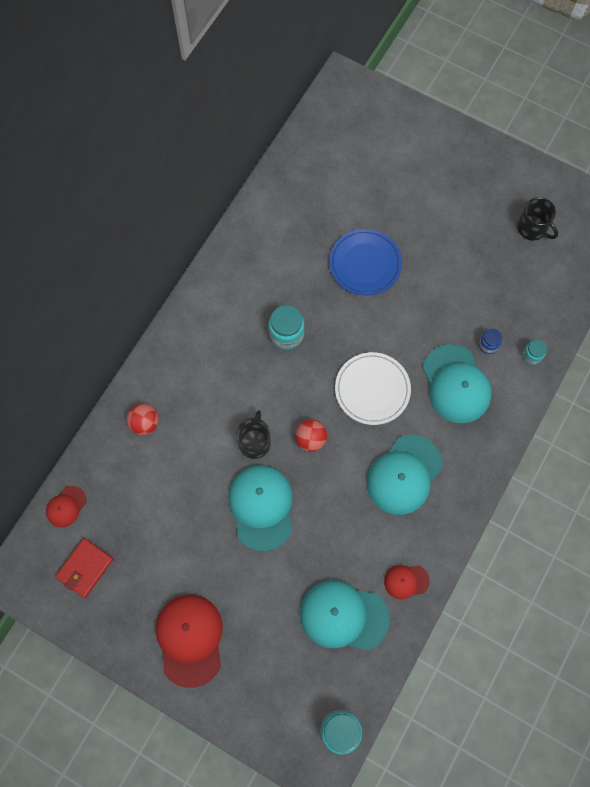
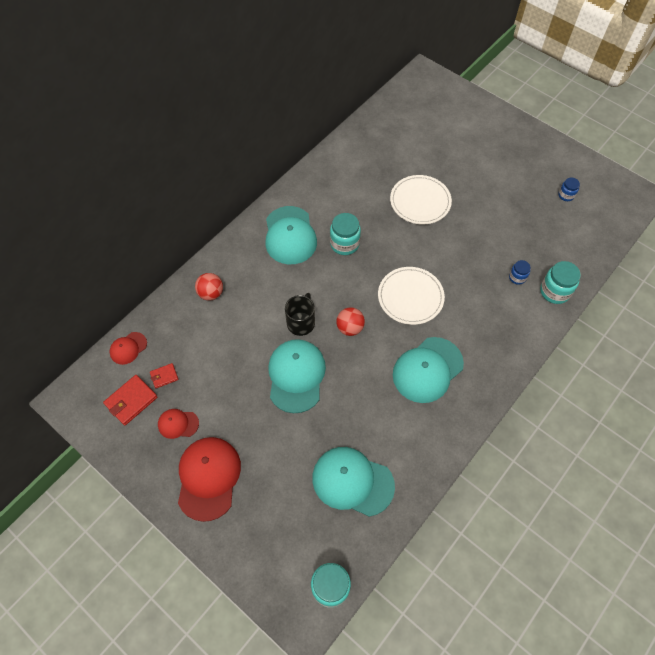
camera: 10 degrees right, 10 degrees down
(115, 533) = (164, 376): none -> red wallet
(365, 263) = (420, 201): blue plate -> white plate
(406, 581) = (415, 461): red cap -> red cap (178, 424)
(456, 384) = (484, 304): turquoise cap -> turquoise cap (290, 235)
(532, 228) = (566, 195): black mug -> blue jar
(532, 356) = (554, 291): turquoise jar -> turquoise jar, size x1.73

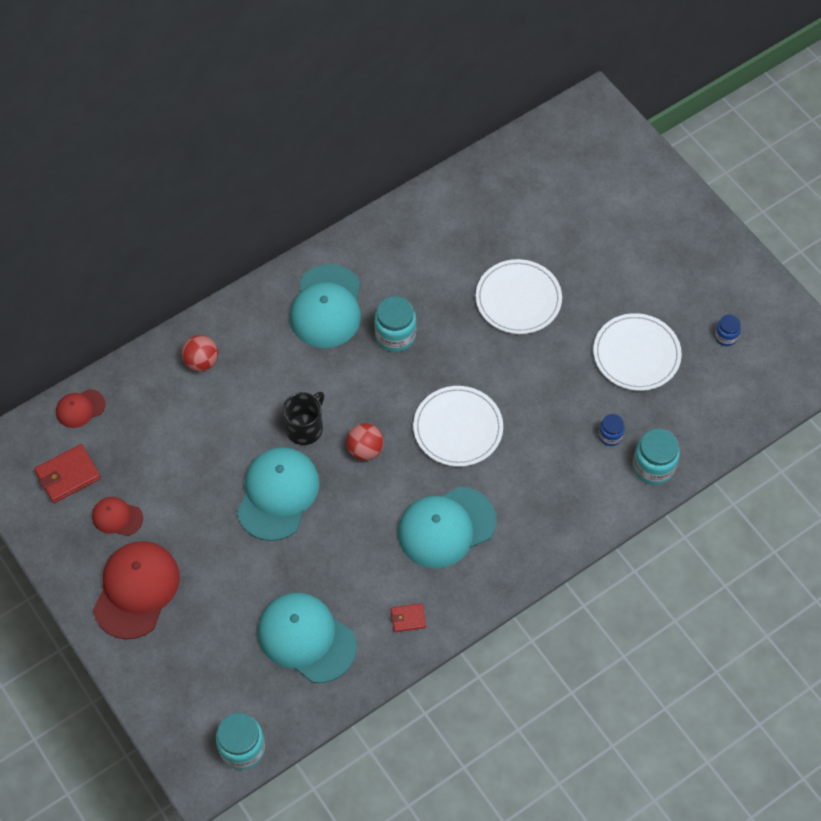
camera: 15 degrees right, 0 degrees up
(164, 376) = (115, 455): red wallet -> red wallet (408, 618)
(512, 219) = (636, 354): none -> white plate

